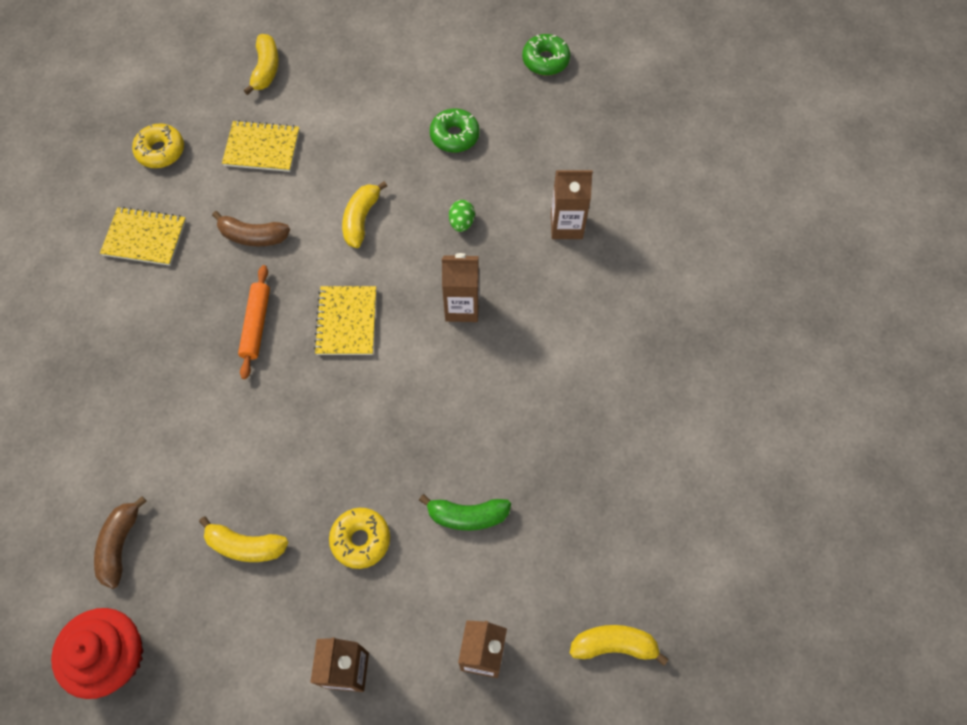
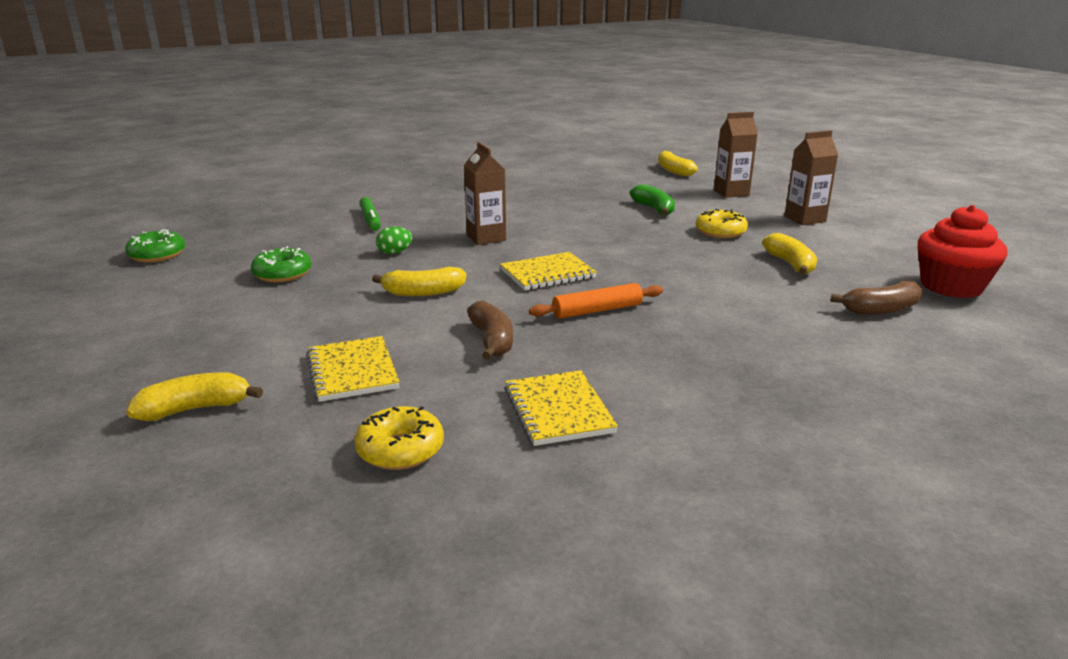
camera: 115 degrees left, 40 degrees down
(566, 226) = (370, 220): brown carton -> green marker

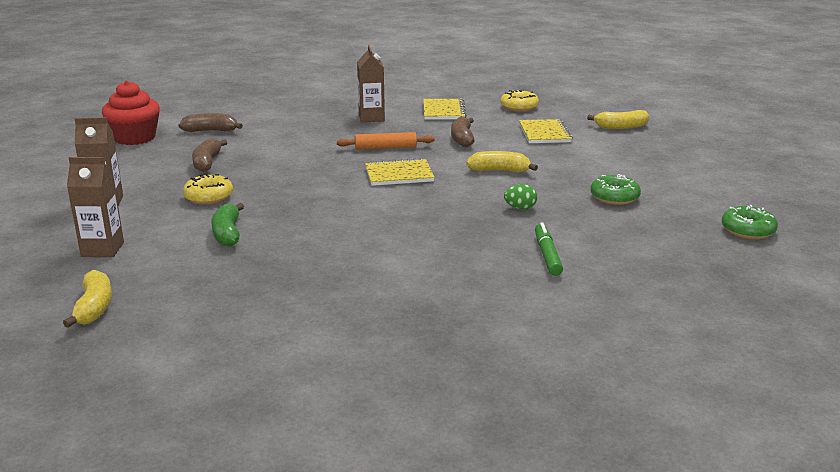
camera: 165 degrees left, 0 degrees up
(486, 238) = (430, 215): brown carton -> brown carton (371, 118)
(790, 264) = (207, 162): yellow banana -> brown banana

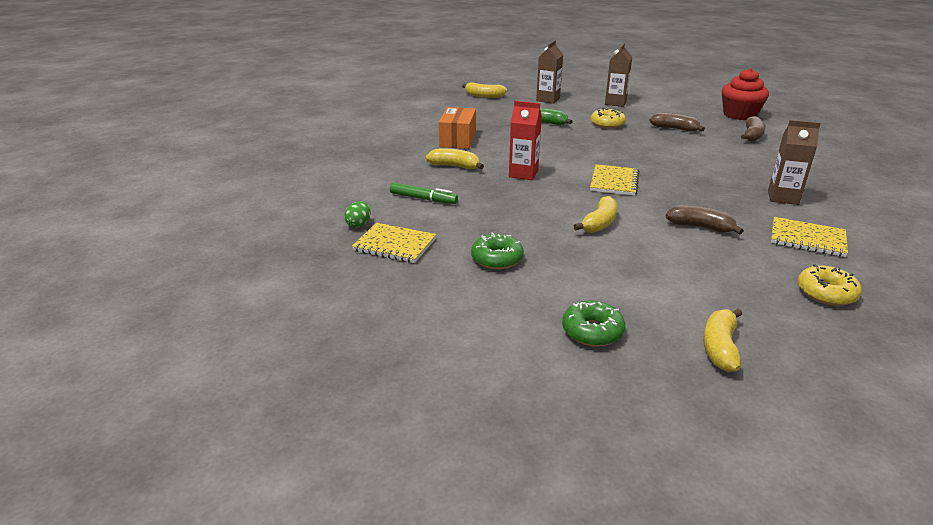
camera: 115 degrees right, 5 degrees up
(340, 279) = (457, 140): none -> orange box
(385, 147) = (686, 188): orange rolling pin -> none
(421, 217) = (523, 174): none -> red carton
(438, 259) = (455, 166): none -> yellow banana
(520, 208) = (510, 211): green egg -> green egg (359, 224)
(544, 133) = (706, 279): yellow notebook -> yellow notebook (394, 245)
(747, 230) = (366, 300): green donut -> green donut (592, 331)

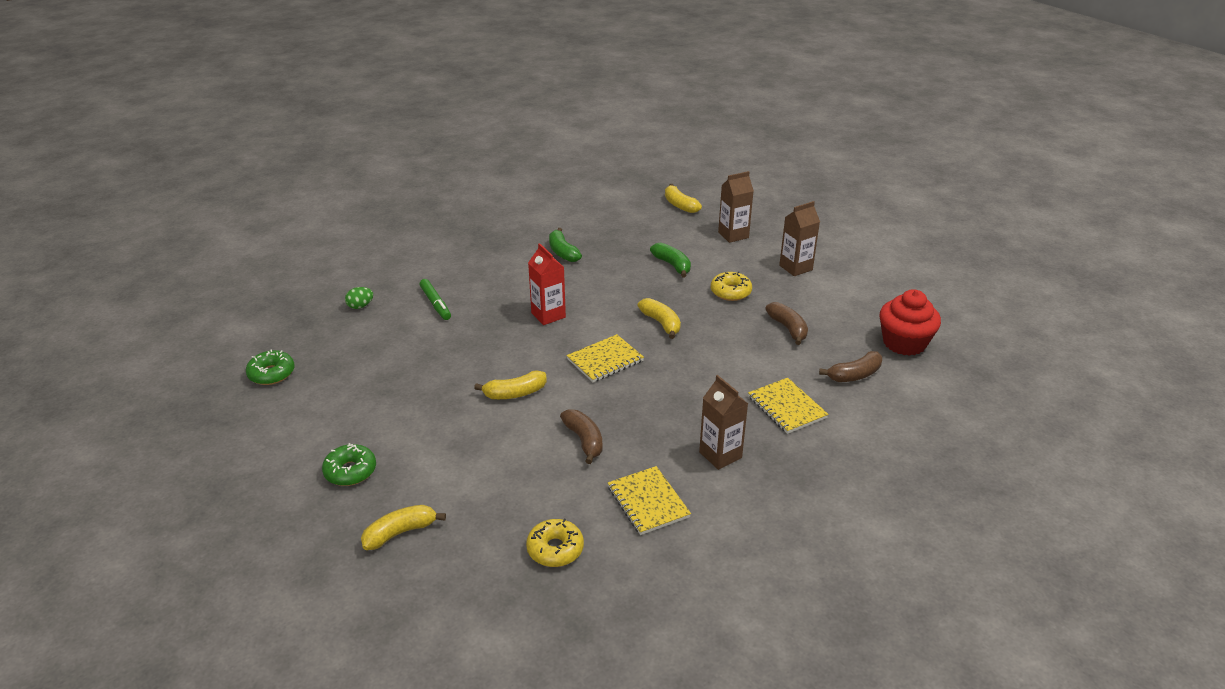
camera: 40 degrees right, 5 degrees up
(394, 245) = (353, 336): yellow notebook -> yellow notebook (786, 407)
(455, 166) = (511, 281): yellow banana -> yellow banana (661, 323)
(457, 140) = (563, 252): orange box -> green banana
(497, 259) = (393, 383): green donut -> green donut (271, 374)

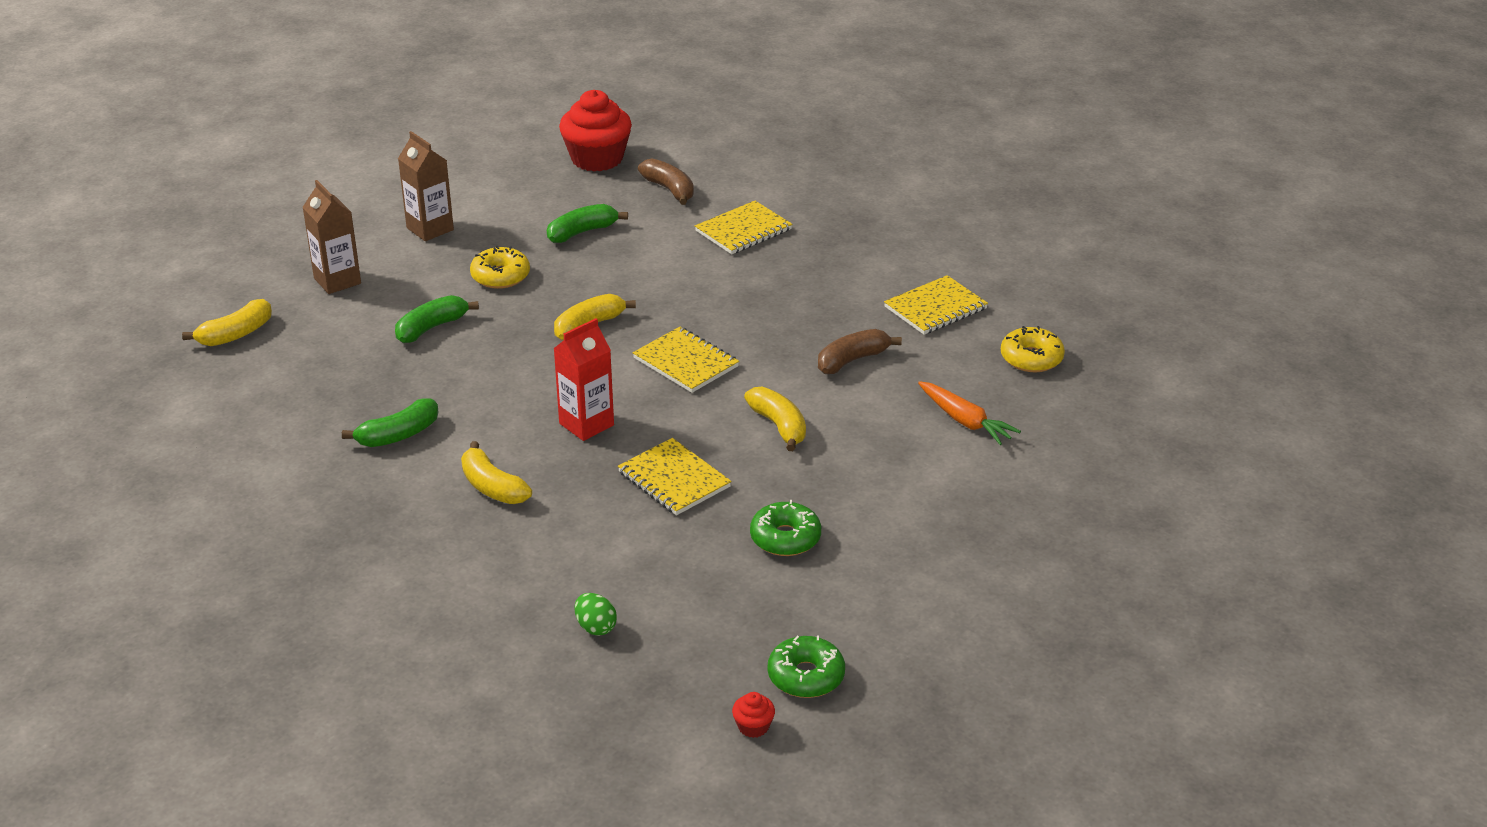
camera: 100 degrees left, 0 degrees up
(248, 350) = (753, 726): none -> red cupcake
(350, 471) = (981, 534): green donut -> green donut (785, 538)
(400, 533) = (1061, 469): yellow banana -> yellow banana (492, 487)
(435, 304) = (574, 542): green marker -> none
(477, 343) = (674, 479): none -> yellow notebook
(483, 489) = (965, 421): none -> orange carrot
(720, 455) = (842, 268): brown carton -> none
(788, 328) = (582, 232): brown banana -> green banana

